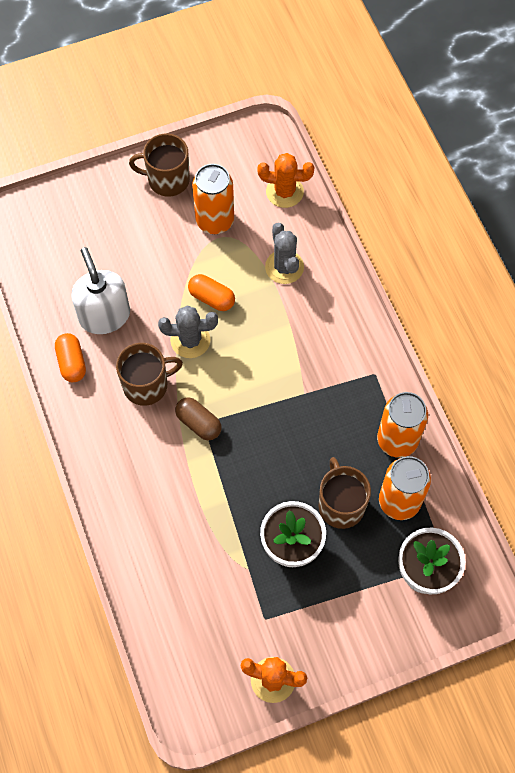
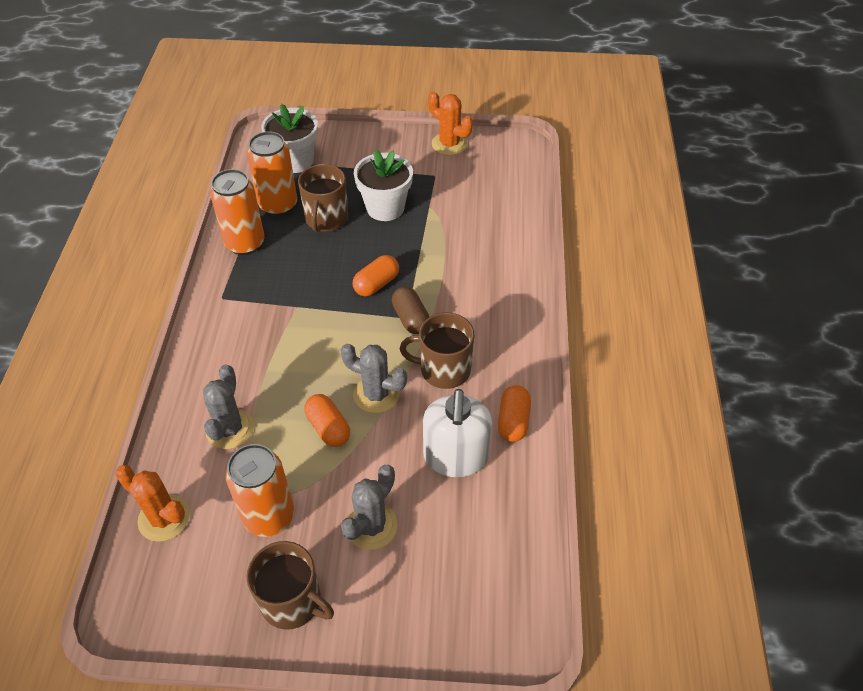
camera: 155 degrees left, 15 degrees down
(141, 243) = (371, 526): none -> grey cactus
(248, 447) = (376, 284): none -> orange capsule

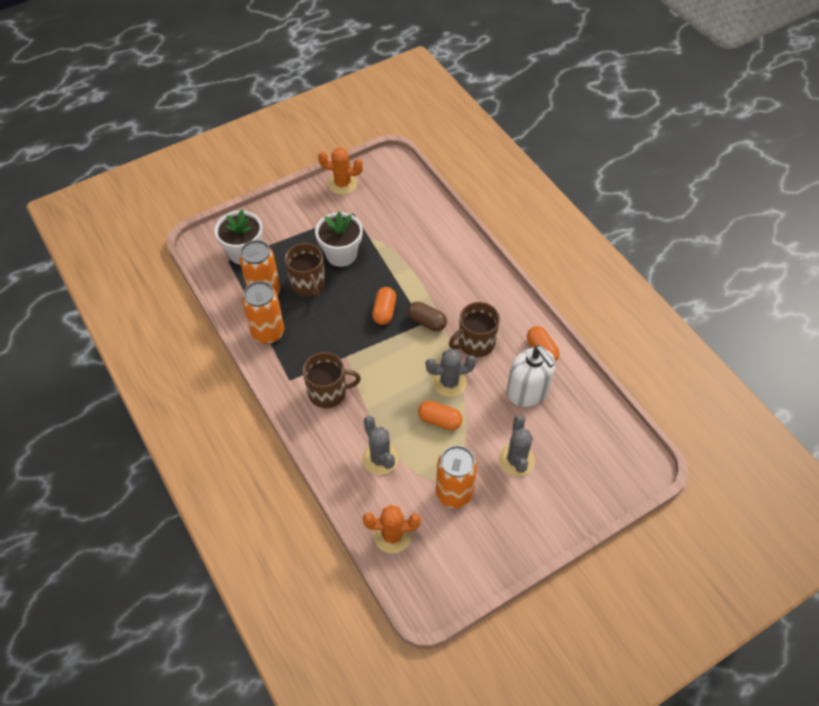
camera: 35 degrees left, 5 degrees up
(292, 601) = (511, 529): brown mug -> brown mug (328, 392)

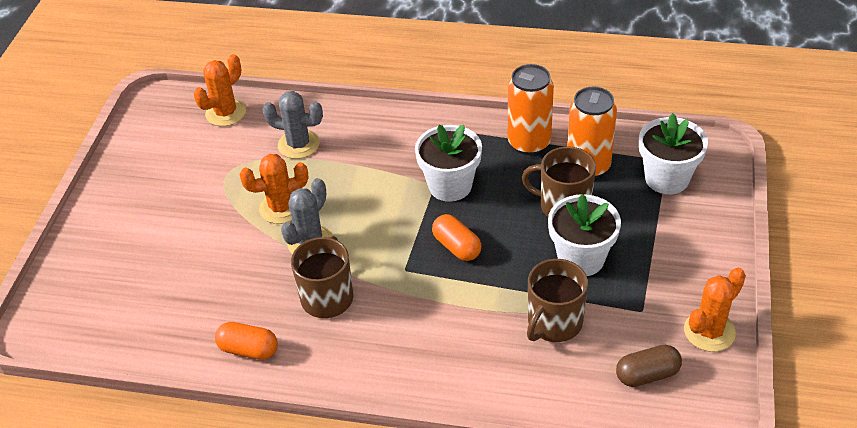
camera: 135 degrees right, 10 degrees down
(328, 392) = (408, 148): brown mug -> brown mug (554, 323)
(340, 347) = (450, 185): none -> white flower pot
(426, 322) = (402, 273): brown capsule -> brown capsule (647, 375)
(439, 420) = (281, 208): orange capsule -> orange cactus
(454, 493) = (205, 172): orange can -> none
(516, 460) = (173, 235): grey cactus -> none
(528, 391) = (222, 298): white soap dispenser -> none

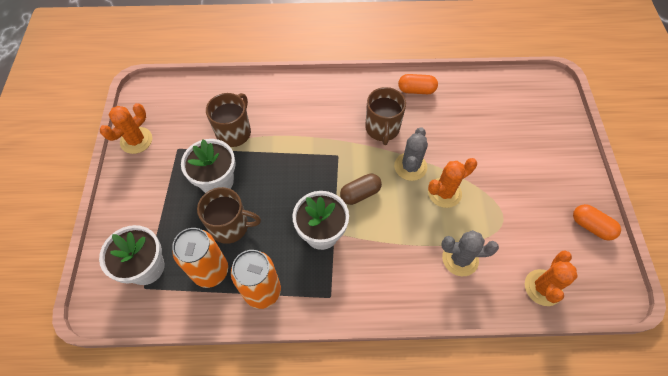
camera: 165 degrees right, 15 degrees up
(456, 247) = (306, 178): orange capsule -> orange capsule (591, 226)
(647, 375) = (178, 109): brown capsule -> brown capsule (360, 193)

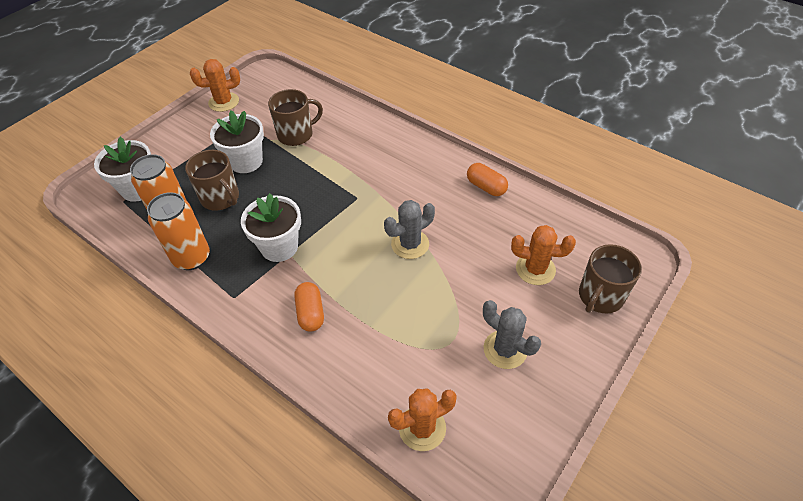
camera: 40 degrees right, 10 degrees down
(360, 193) = (343, 238): brown capsule -> none
(382, 129) = (418, 200): brown mug -> brown mug (600, 296)
(444, 193) = (417, 284): orange cactus -> orange cactus (535, 269)
(460, 259) = (370, 346): grey cactus -> grey cactus (505, 349)
(591, 226) = (537, 413): orange capsule -> orange capsule (310, 313)

